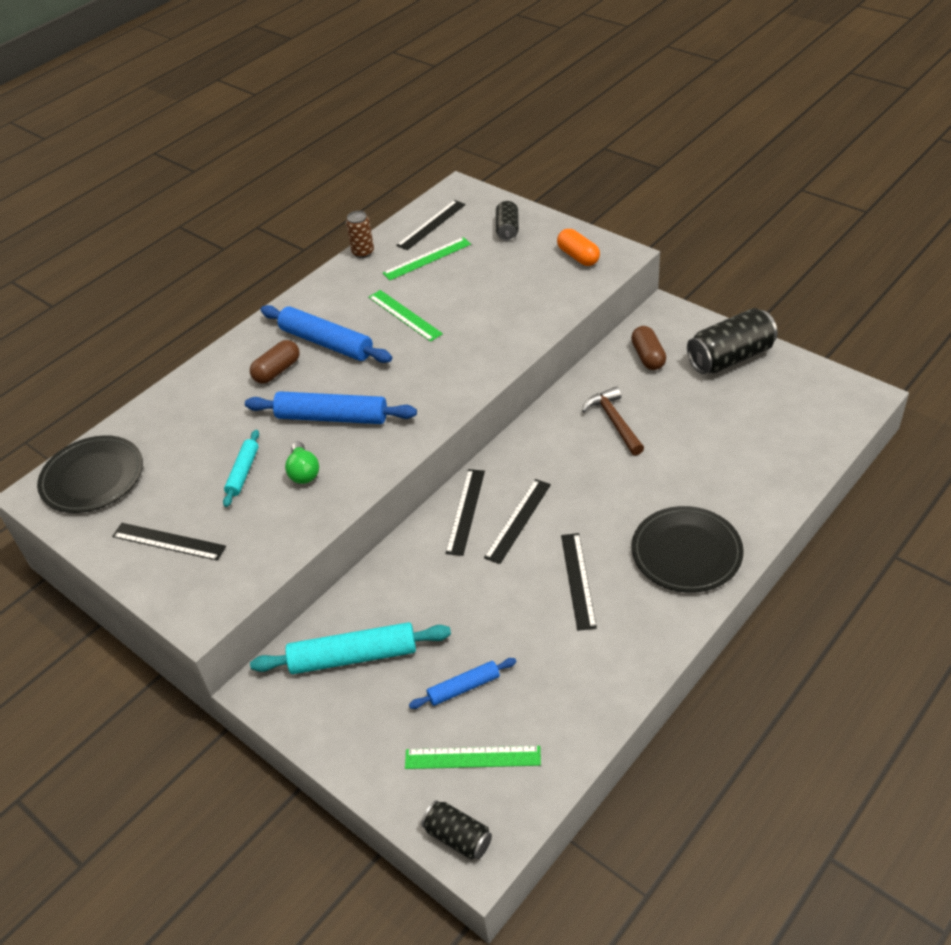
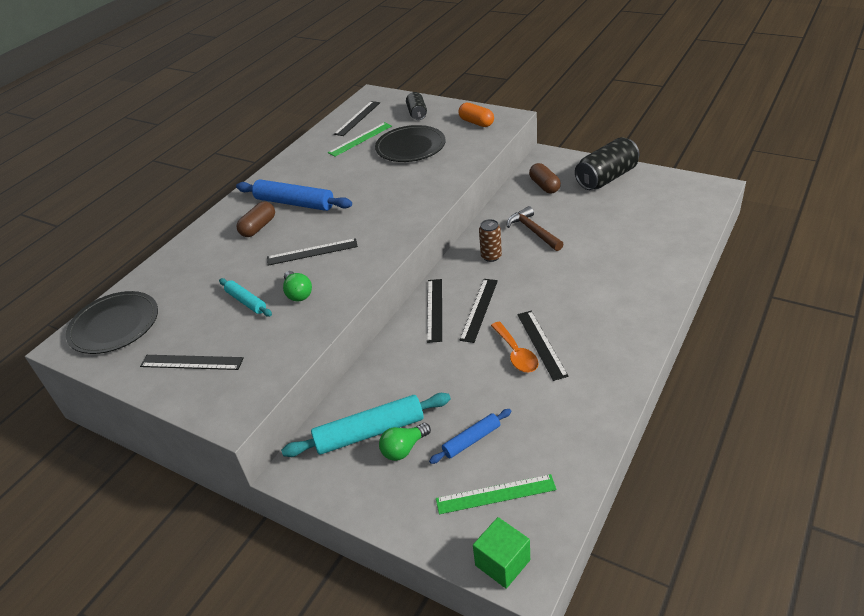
camera: 10 degrees left, 5 degrees down
(243, 472) = (246, 301): turquoise rolling pin -> turquoise rolling pin turned 45 degrees counterclockwise
(332, 417) = (312, 252): blue rolling pin -> black ruler
(363, 252) = (308, 142): brown can -> brown can (491, 256)
(386, 684) = (404, 449): none -> green light bulb
(404, 315) = (353, 177): green ruler -> none
(458, 837) = (502, 562): black can -> green cube
(545, 588) = (516, 354): none -> orange spoon
(686, 552) = (621, 310): black plate -> black plate (410, 147)

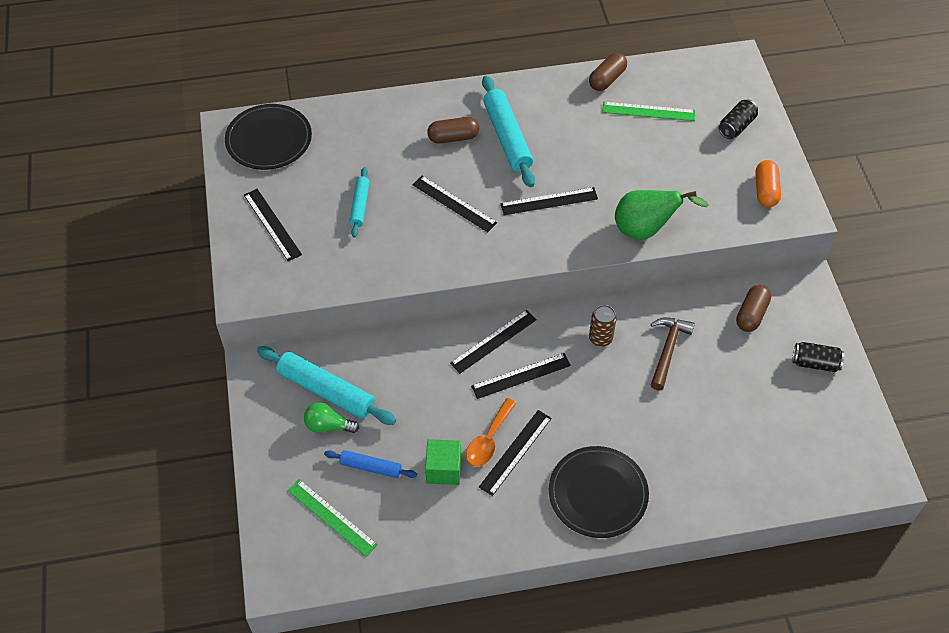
camera: 45 degrees right, 15 degrees up
(294, 203) = (507, 137): blue rolling pin -> turquoise rolling pin
(298, 293) = (397, 234): green light bulb -> none
(313, 144) = (607, 79): none -> brown capsule
(357, 118) = (682, 81): black ruler -> black ruler (549, 201)
(410, 147) = (672, 163): black plate -> black plate (598, 493)
(446, 178) = (645, 229): none -> green pear
(502, 562) = (276, 559): green cube -> green cube (443, 469)
(606, 178) = (815, 363): black can -> black can, size x0.56

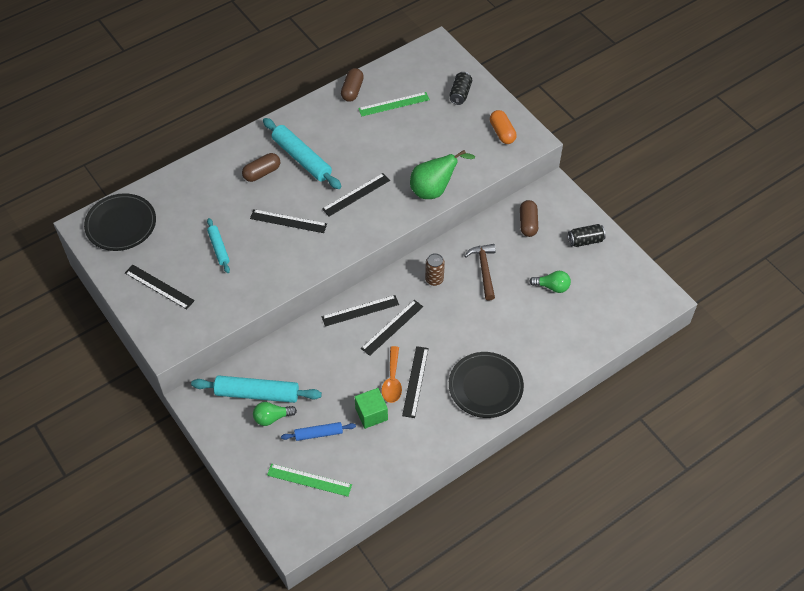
camera: 25 degrees left, 0 degrees up
(493, 341) = (360, 310): black ruler -> black ruler turned 45 degrees clockwise
(743, 404) = (552, 287): none -> green light bulb

